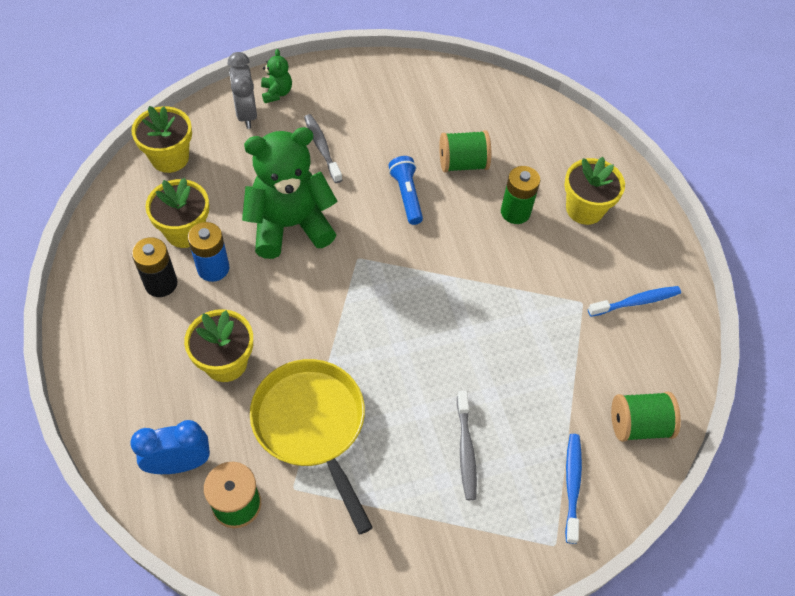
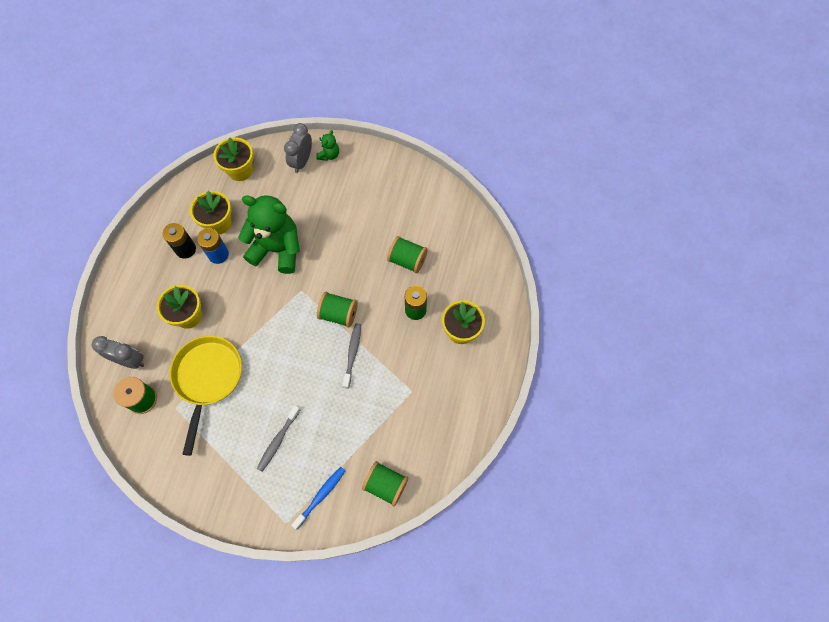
camera: 35 degrees right, 10 degrees up
(180, 464) = (129, 360): blue clock -> grey clock
(322, 148) = (330, 206): grey toothbrush -> grey toothbrush (352, 354)
(407, 195) = (358, 264): blue flashlight -> none
(427, 261) = (338, 314): none -> green spool
(636, 302) = (445, 409): blue toothbrush -> none

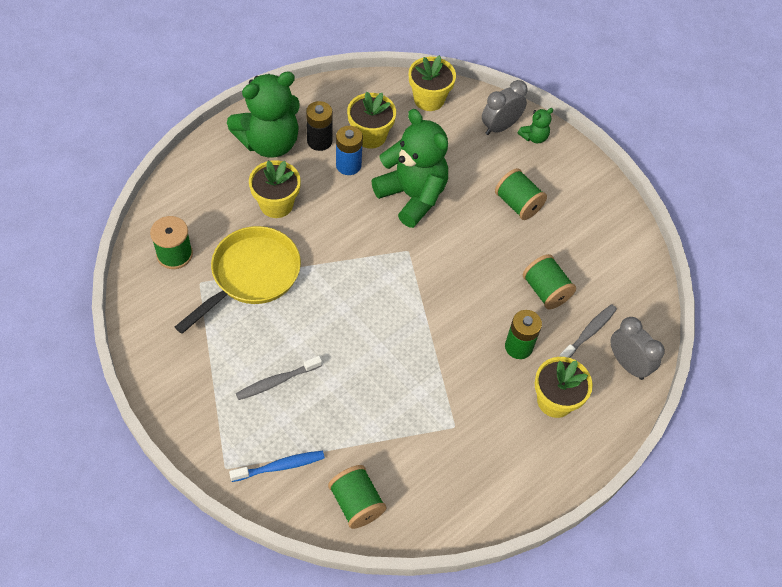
camera: 30 degrees right, 10 degrees down
(129, 360) = (189, 210): grey clock -> grey clock (627, 364)
(150, 273) = (269, 142): none -> green teddy bear
(338, 314) = (431, 298): green spool -> green spool (518, 204)
(352, 354) = (417, 347): grey toothbrush -> grey toothbrush (588, 333)

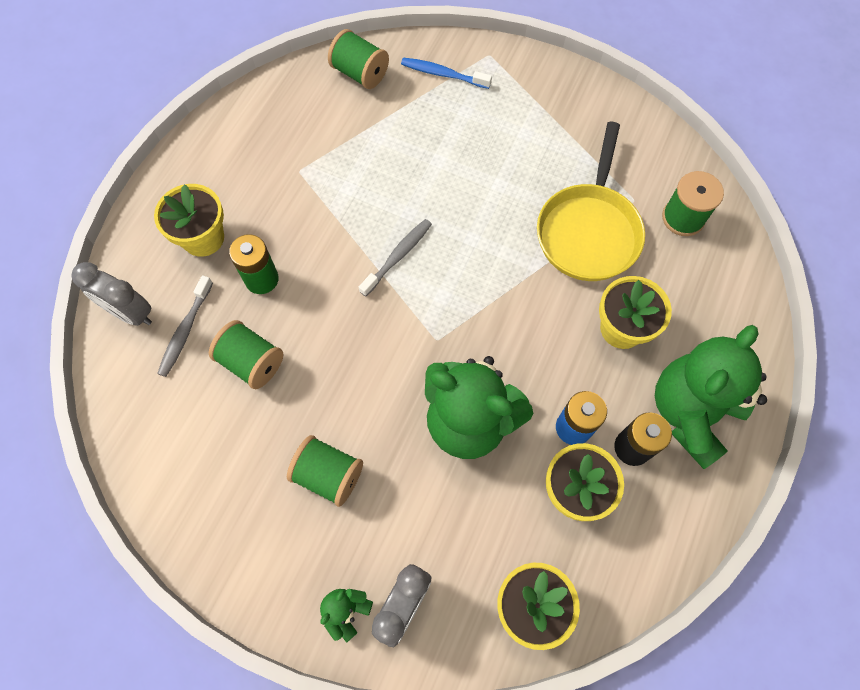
camera: 160 degrees right, 10 degrees up
(276, 381) = (492, 140): grey toothbrush -> grey toothbrush (398, 256)
(280, 466) = (443, 74): blue toothbrush -> blue toothbrush turned 60 degrees clockwise

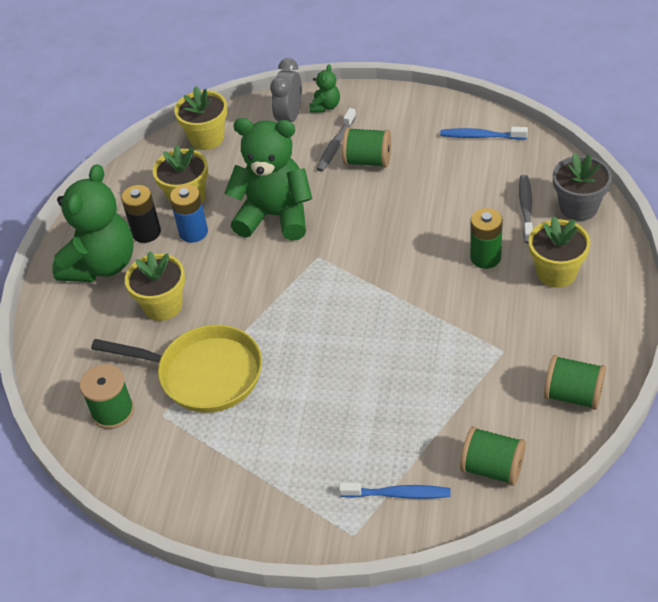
camera: 170 degrees right, 20 degrees down
(130, 313) = (578, 207): grey clock -> grey flower pot
(173, 467) = (480, 136): none -> blue toothbrush
(252, 362) = (460, 204): green spool -> green spool (573, 395)
(398, 256) = (374, 306): grey toothbrush -> grey toothbrush (335, 145)
(588, 231) = (204, 374): yellow pan -> yellow pan turned 105 degrees clockwise

